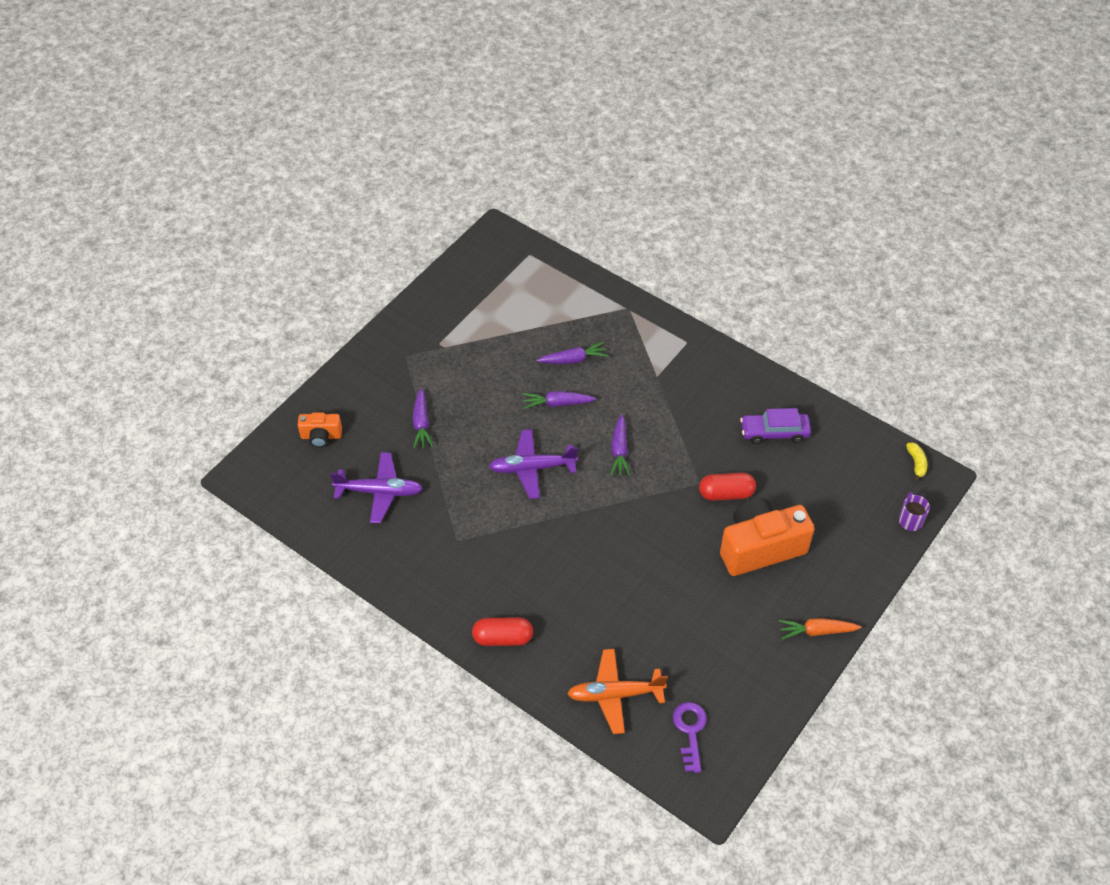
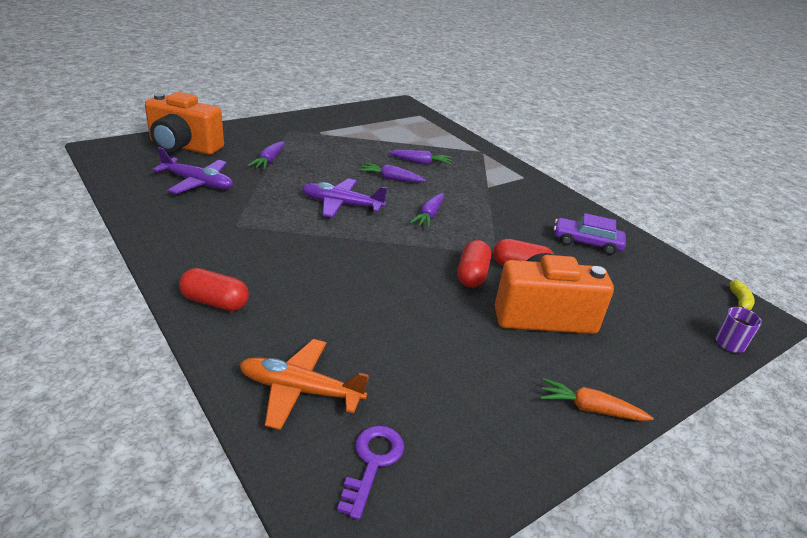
camera: 15 degrees right, 20 degrees down
(321, 436) = (184, 147): orange camera -> orange camera, size x1.98
(688, 520) = (472, 275): none -> red capsule

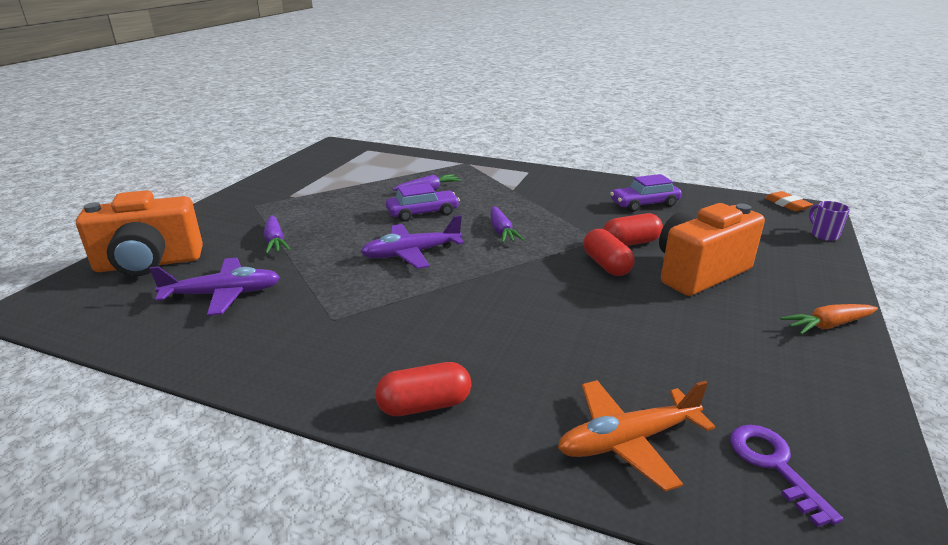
camera: 30 degrees left, 5 degrees down
(391, 179) = (423, 213): purple carrot -> purple car
(739, 301) = (787, 204): yellow banana -> orange eraser

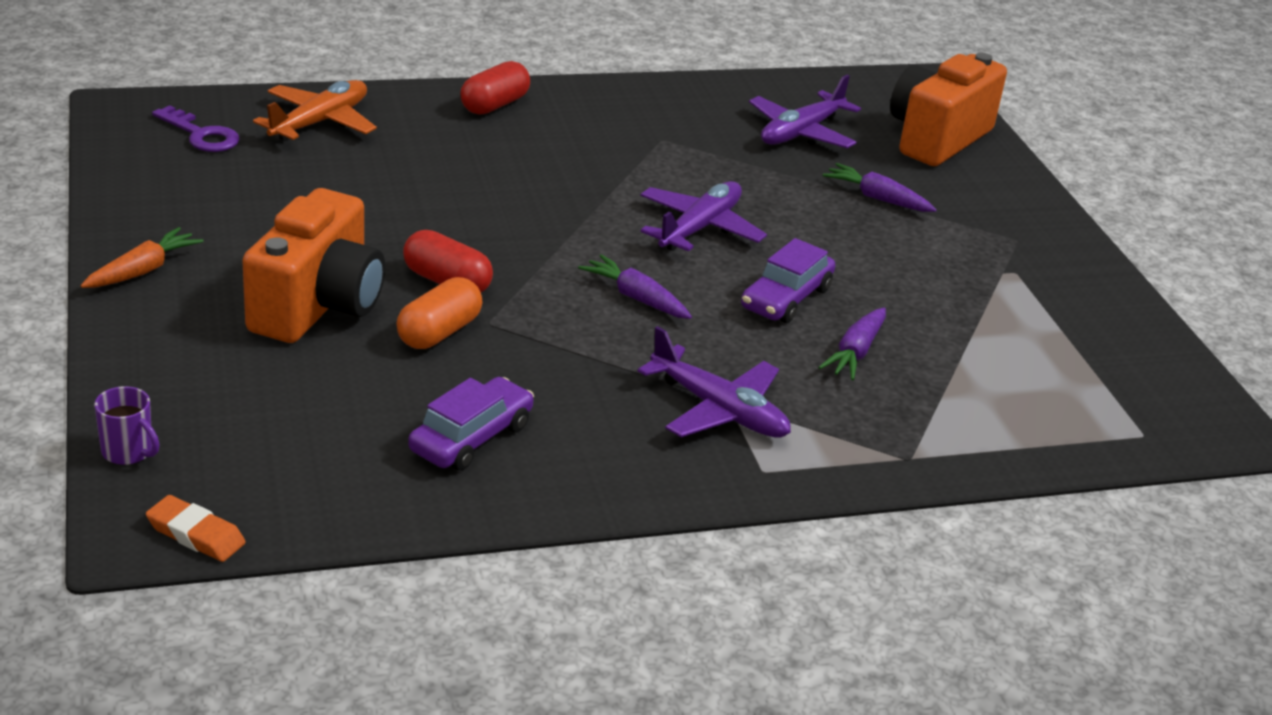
camera: 140 degrees right, 5 degrees up
(520, 188) = (719, 410): none -> purple plane
(630, 243) = (439, 332): red capsule -> orange capsule

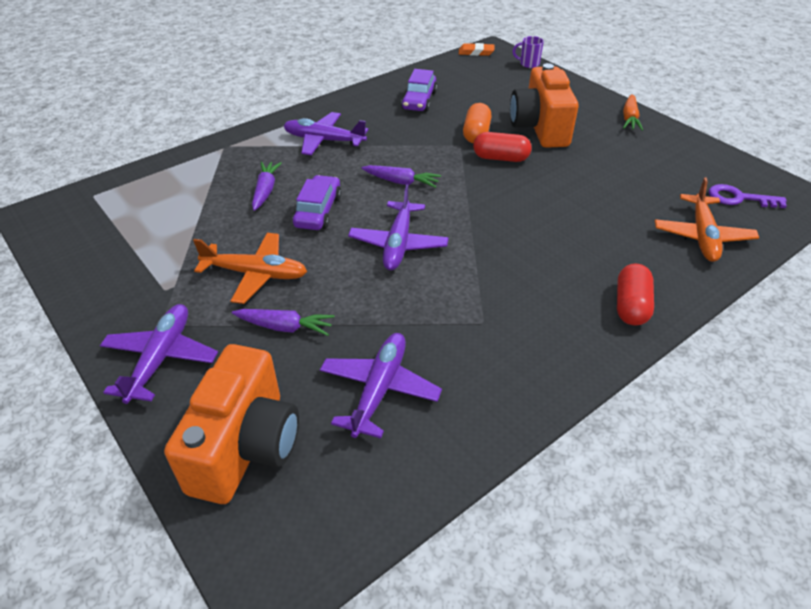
camera: 160 degrees right, 10 degrees up
(898, 253) = (256, 274): none -> orange plane
(1016, 214) = (161, 358): none -> purple plane

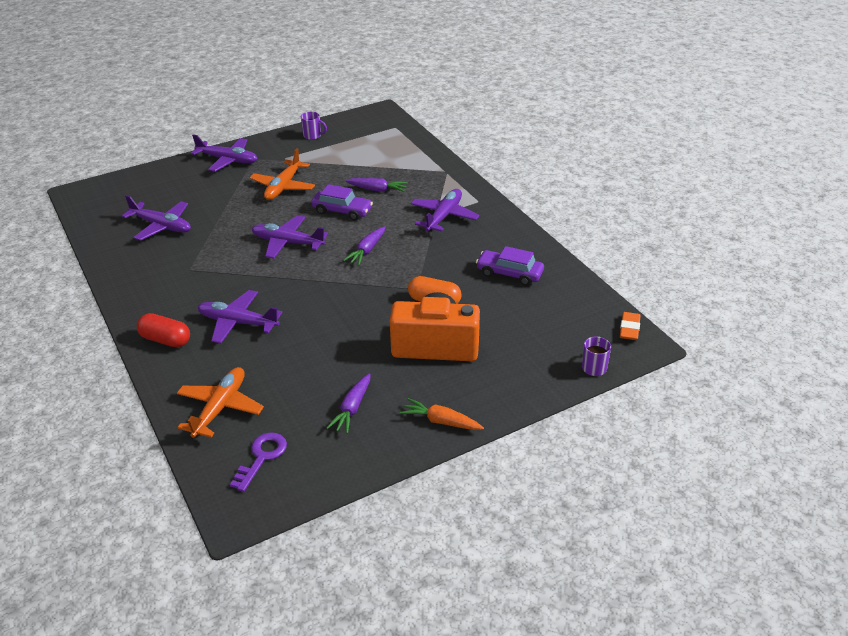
camera: 100 degrees right, 5 degrees down
(96, 271) = (313, 136): none -> purple mug
(246, 447) = (152, 186): orange camera -> none
(285, 327) = (229, 197): purple carrot -> purple carrot (352, 408)
(500, 158) = (386, 309): red capsule -> none
(569, 253) = (238, 322): none -> purple plane
(702, 236) = (220, 408): orange plane -> orange plane turned 90 degrees clockwise

